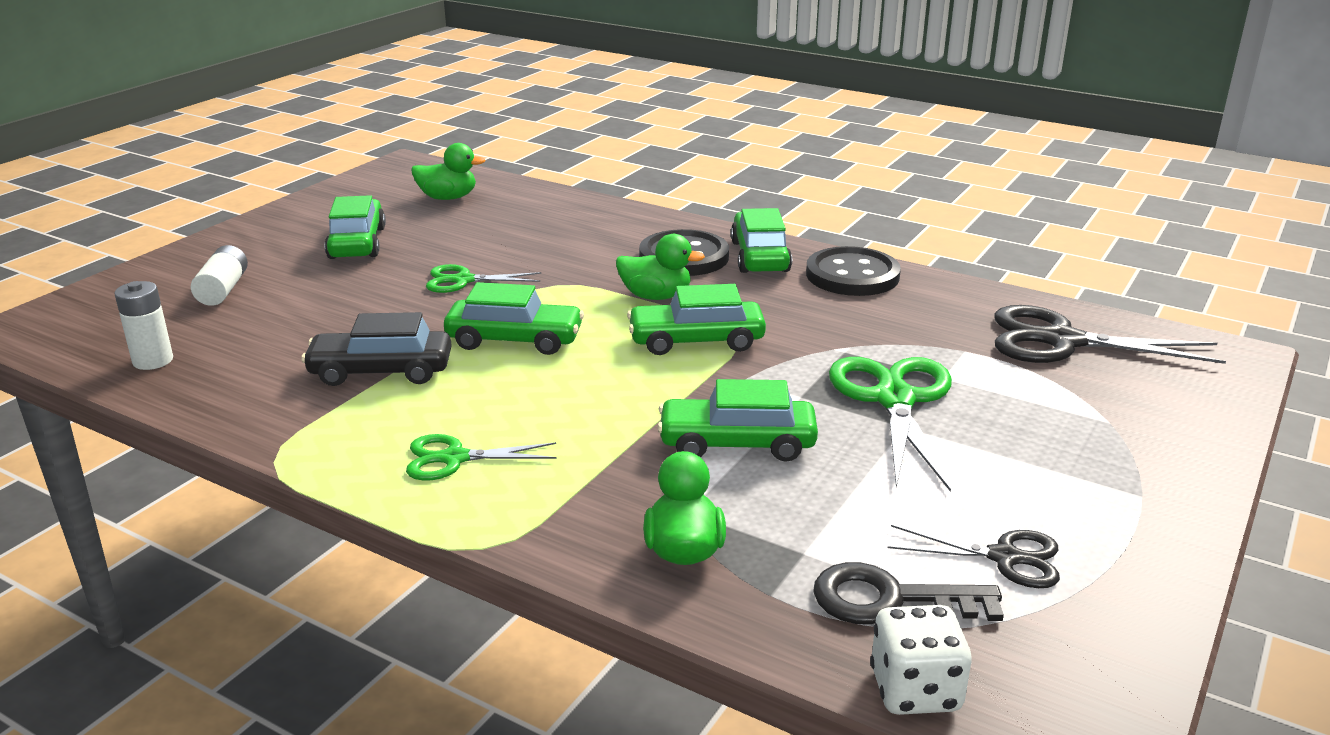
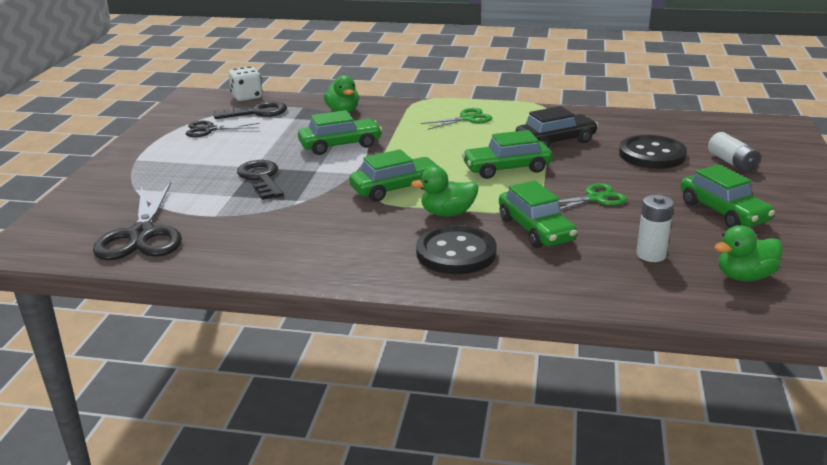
camera: 160 degrees right, 0 degrees up
(153, 361) = (678, 125): white battery -> white battery (651, 255)
(760, 256) = (392, 267): green car -> green car (535, 229)
(852, 275) = (305, 263): black button -> black button (652, 154)
(894, 400) = (261, 178): green scissors -> black key
(1062, 341) = (142, 235): black scissors -> black scissors turned 90 degrees clockwise

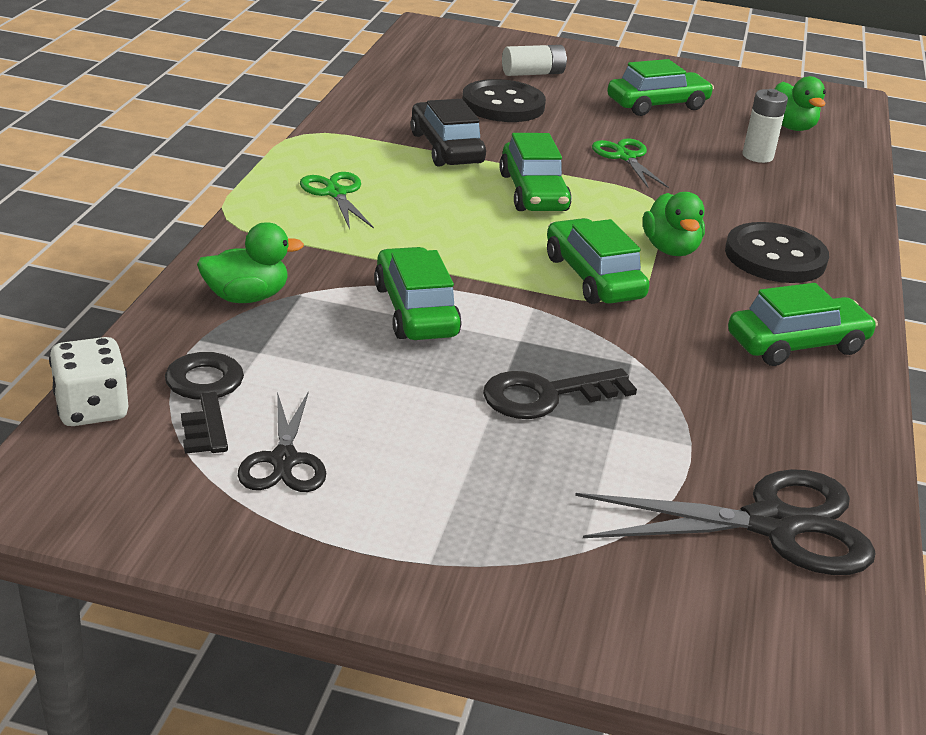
camera: 90 degrees left, 5 degrees up
(535, 229) = (709, 202): green car -> green car (797, 344)

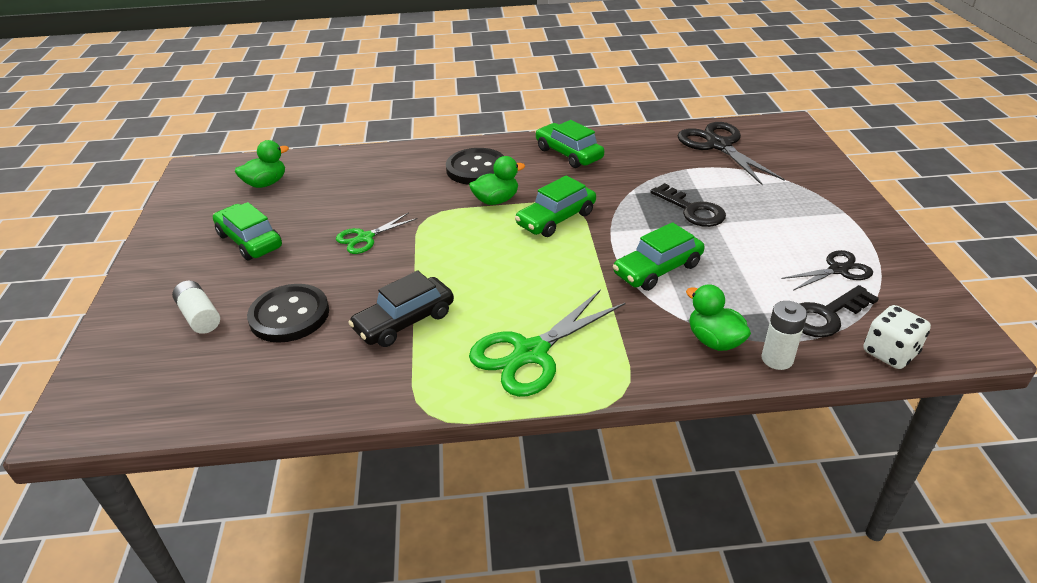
camera: 105 degrees left, 5 degrees up
(335, 193) = (531, 353): green scissors -> green scissors, size x1.73
(533, 192) = (456, 263): green car -> none
(757, 156) = (329, 189): white battery -> white battery (777, 359)

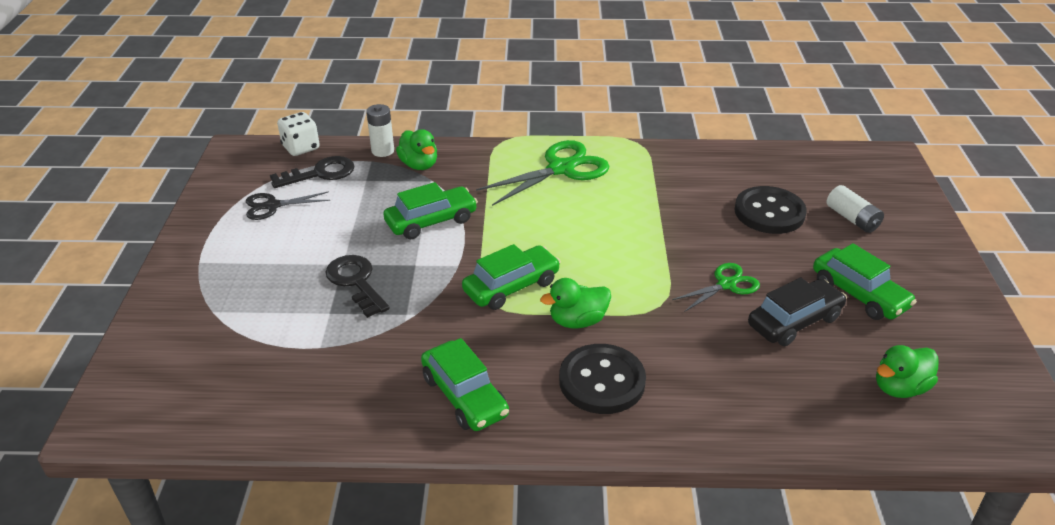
camera: 175 degrees left, 0 degrees up
(404, 321) = (664, 199): black car -> black car (794, 321)
(719, 145) = (244, 386): black scissors -> none

